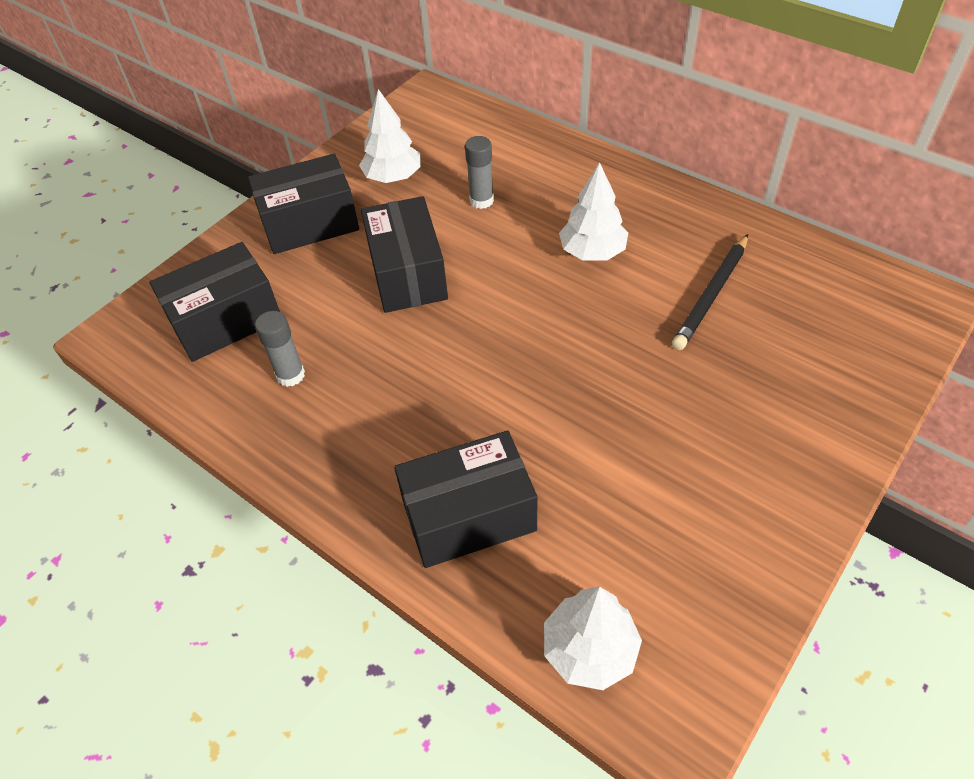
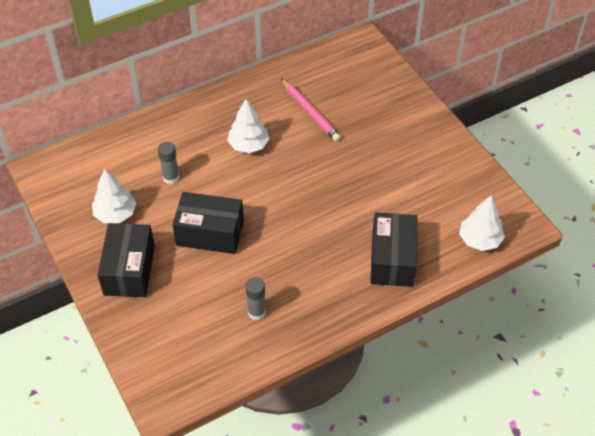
camera: 70 degrees left, 0 degrees up
(226, 320) = (190, 336): black box -> none
(711, 295) = (310, 112): black pencil -> pink pencil

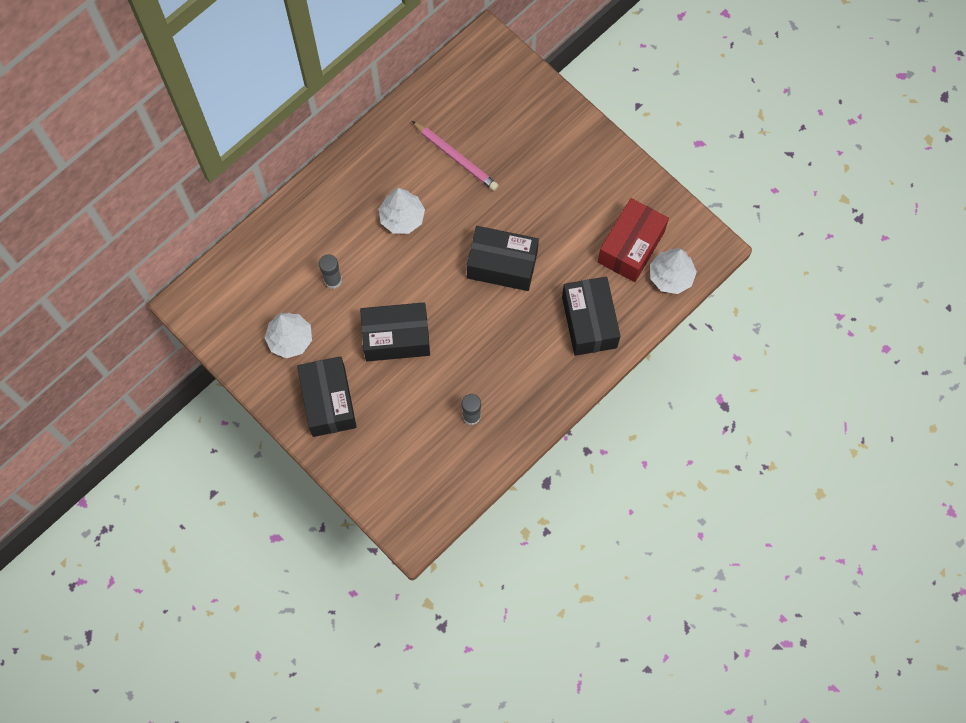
camera: 15 degrees left, 20 degrees up
(325, 198) = (502, 265): none -> black box
(447, 209) = (631, 247): none -> red box

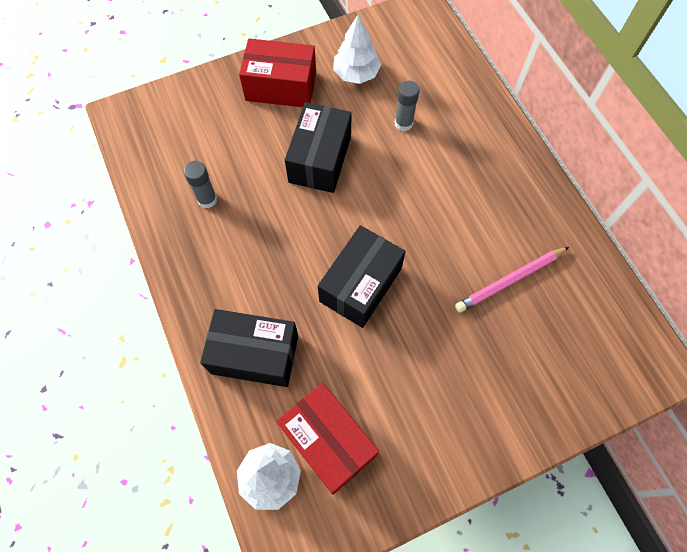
camera: 110 degrees right, 5 degrees down
(329, 402) = (281, 87): black box -> red box
(402, 218) = (452, 204): white tree -> none

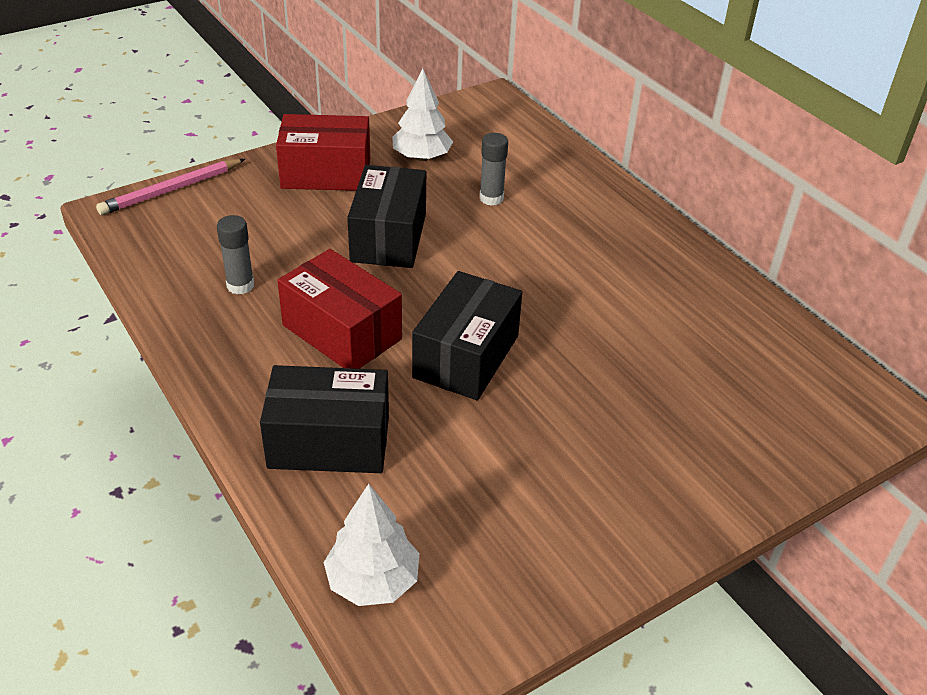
camera: 10 degrees left, 25 degrees down
(328, 442) = (452, 530): red box -> red box (341, 332)
(509, 280) = (663, 337): pink pencil -> pink pencil (171, 190)

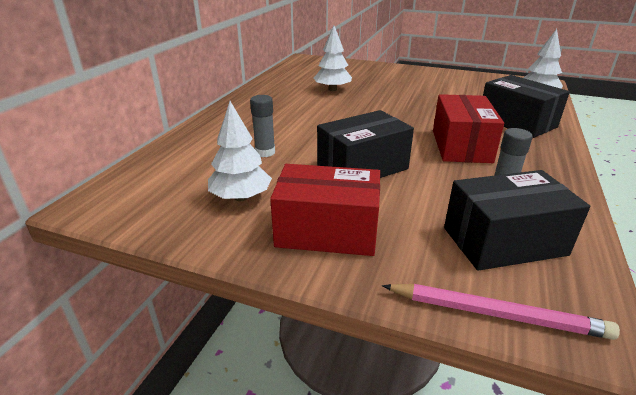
camera: 125 degrees left, 10 degrees down
(326, 174) = (327, 231): red box -> red box turned 45 degrees counterclockwise
(466, 356) = (412, 115): black box -> black box (504, 241)
(648, 342) = (332, 89): none -> white tree

